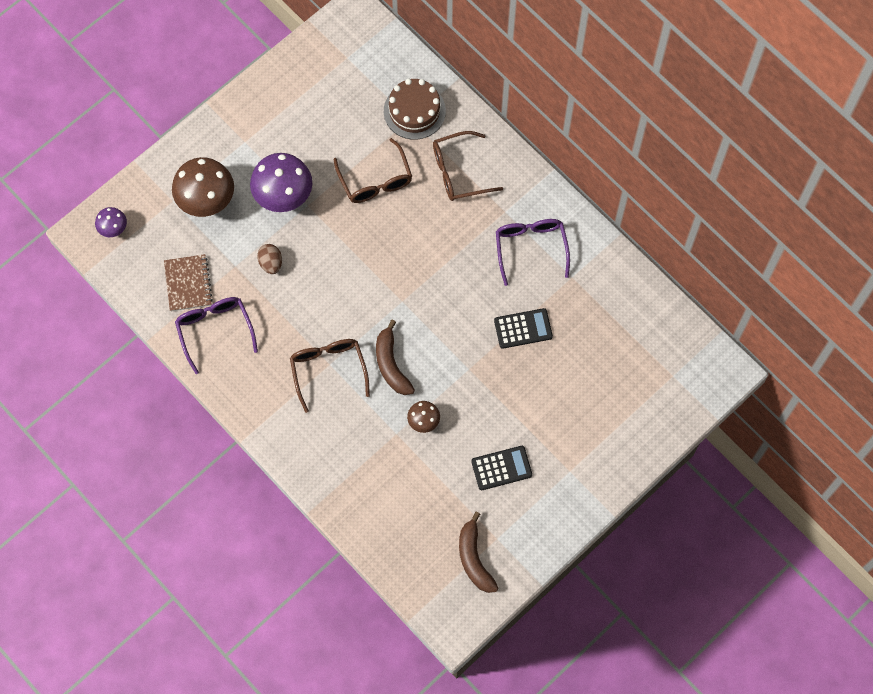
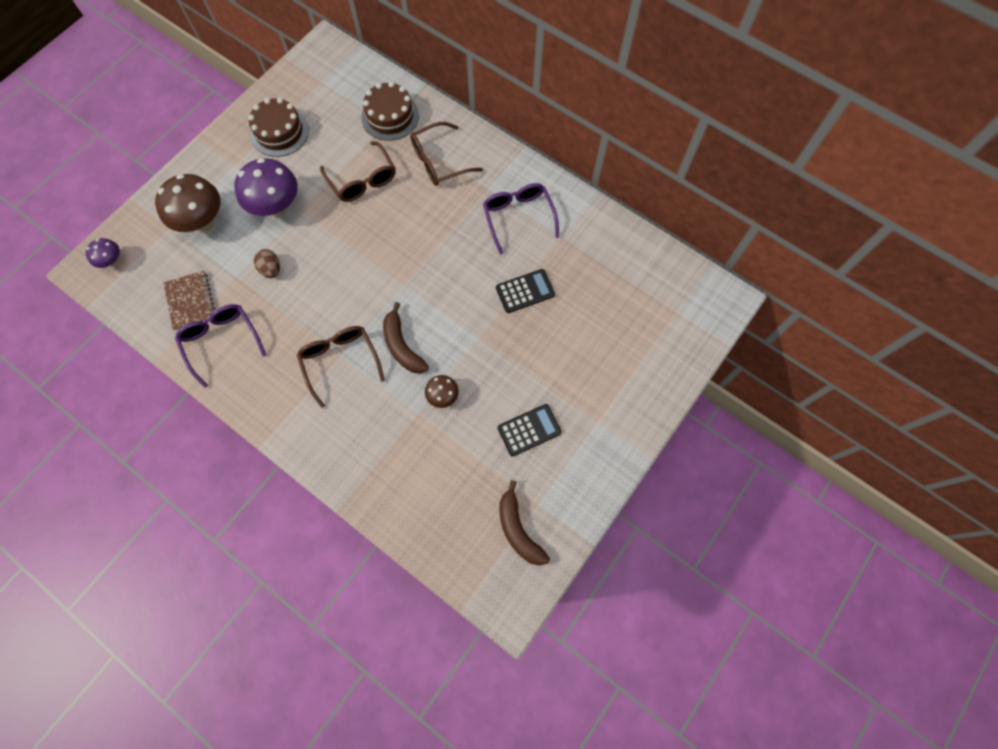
camera: 10 degrees left, 0 degrees up
(295, 111) = (279, 132): none -> brown cake

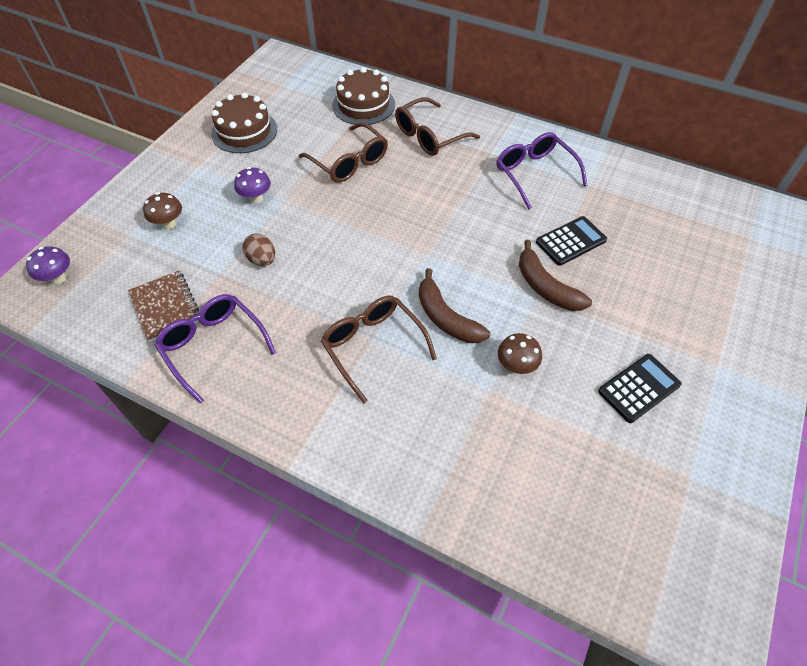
camera: 10 degrees left, 15 degrees down
(203, 222) = (169, 224): brown mushroom -> brown mushroom, size x0.51
(277, 207) = (256, 198): purple mushroom -> purple mushroom, size x0.51
(518, 530) = (678, 516): brown banana -> brown banana (545, 287)

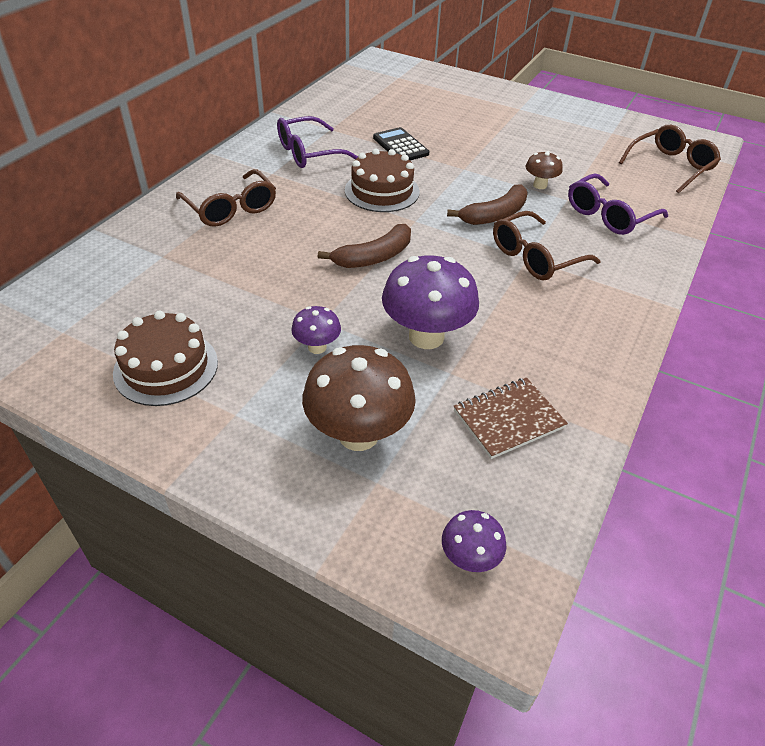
camera: 90 degrees left, 10 degrees down
(169, 224) = (358, 434): brown mushroom -> brown mushroom, size x1.96
(213, 346) = (558, 370): purple glasses -> purple glasses (608, 215)
(262, 260) = (426, 337): brown egg -> purple mushroom
(349, 162) = (263, 268): brown glasses -> brown glasses (671, 166)
(363, 105) = (149, 254): brown cake -> brown cake (382, 191)
(545, 287) = (454, 163): brown banana -> brown banana (374, 257)
(639, 388) = (547, 138): black calculator -> none

